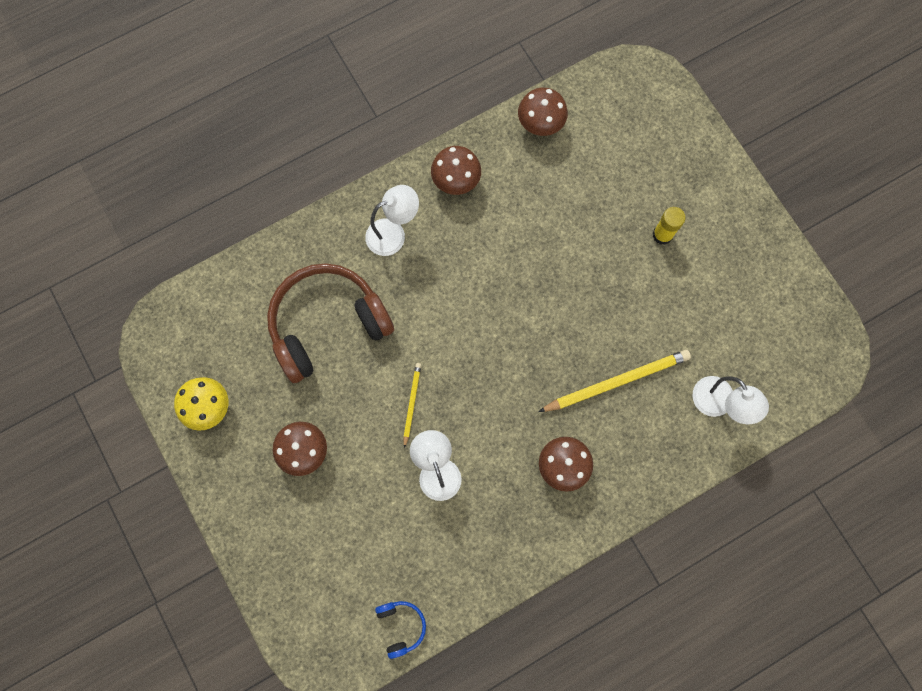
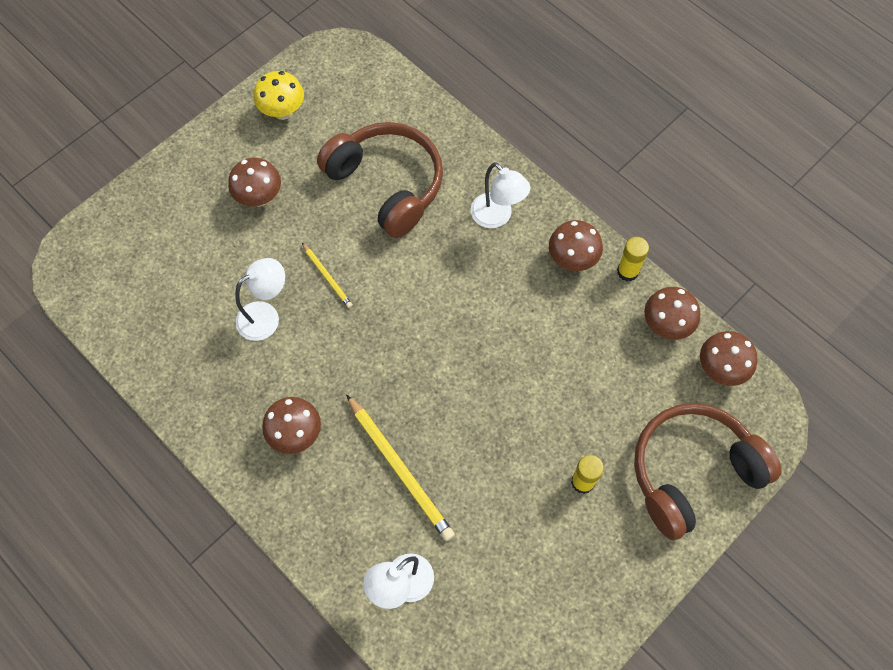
camera: 75 degrees right, 10 degrees down
(401, 626) = (109, 322): blue headphones -> none
(411, 403) = (327, 277): yellow pencil -> yellow pencil turned 60 degrees clockwise
(481, 139) = (627, 271): none -> yellow glue stick
(591, 96) = (720, 369): none -> brown mushroom
(673, 147) = (692, 472): none -> brown headphones

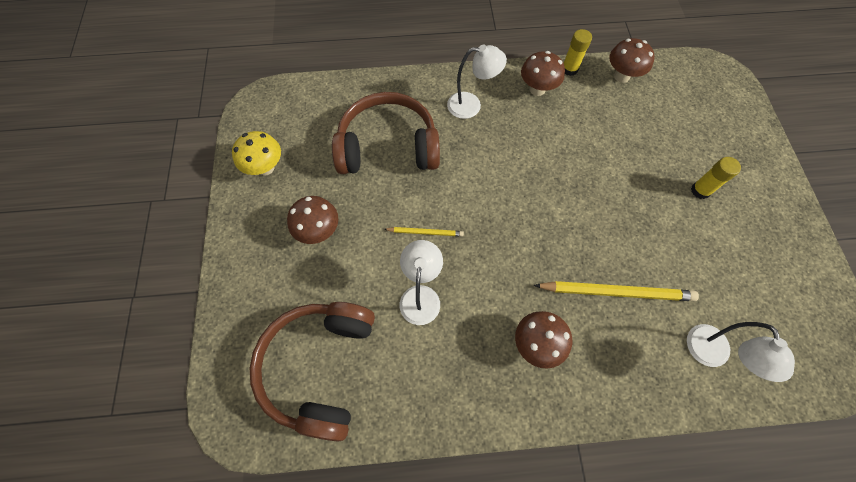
camera: 50 degrees left, 0 degrees up
(692, 472) = (731, 130): brown headphones -> brown headphones (319, 367)
(720, 369) = (671, 72): brown mushroom -> none

